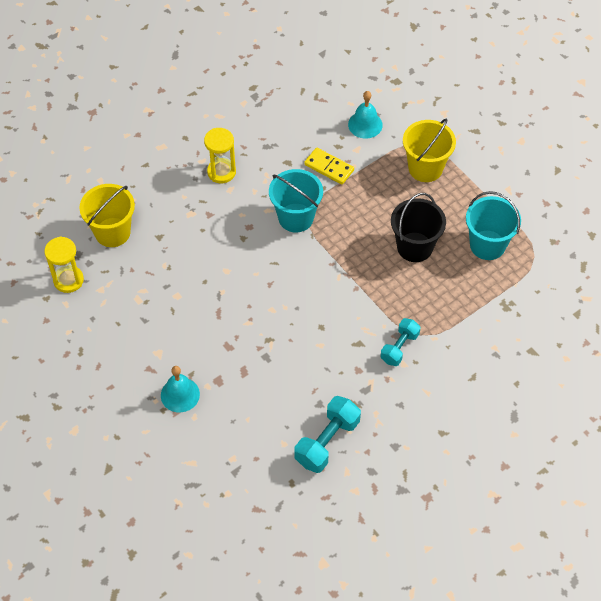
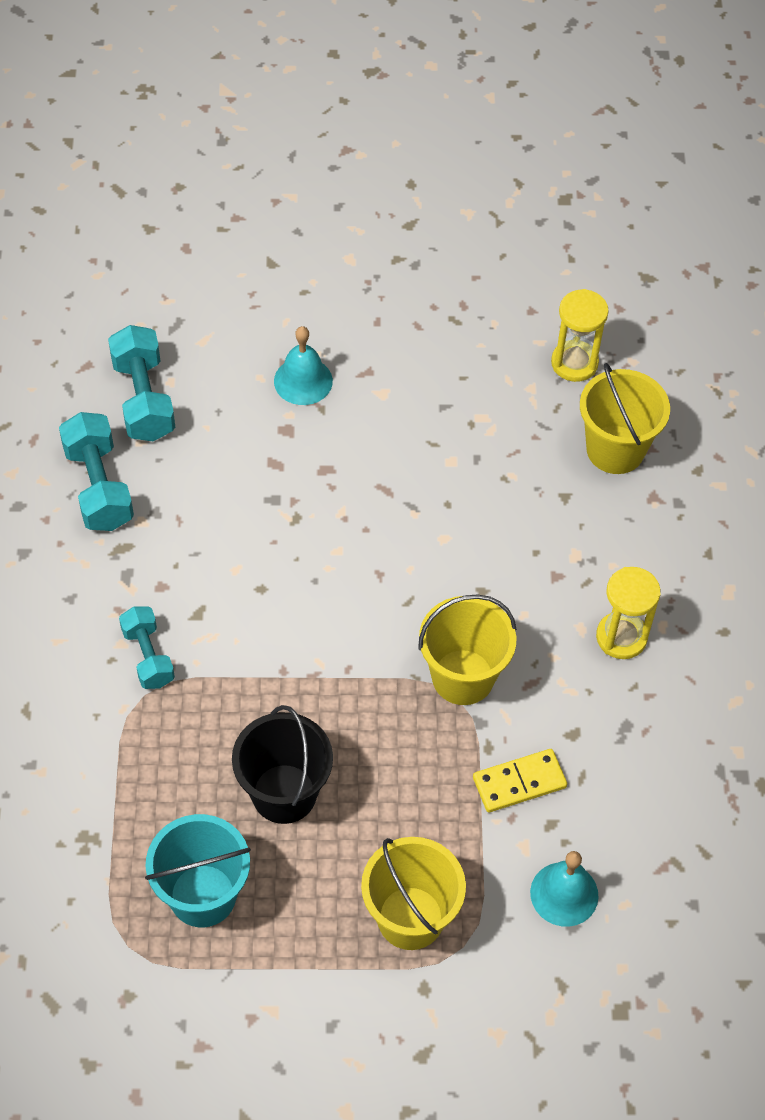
camera: 125 degrees right, 0 degrees up
(255, 463) = (143, 399): none -> turquoise dumbbell
(296, 218) = (463, 677): turquoise bucket -> yellow bucket

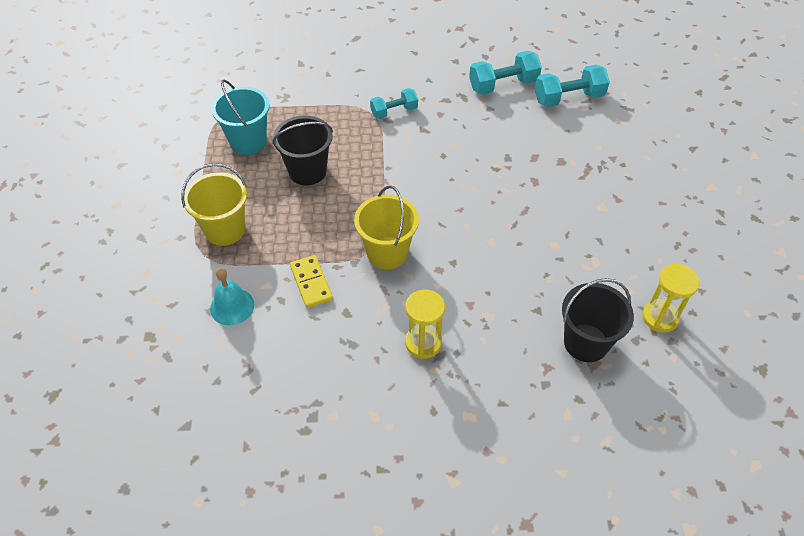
camera: 90 degrees right, 5 degrees down
(303, 381) = (601, 167): turquoise bell -> none
(615, 449) = (586, 343): yellow bucket -> black bucket

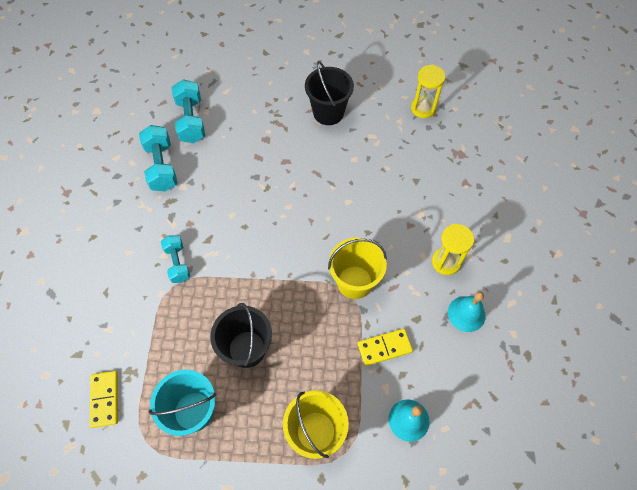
camera: 85 degrees left, 10 degrees up
(261, 85) = (105, 399): none -> yellow domino
(356, 364) = (466, 314): none -> turquoise bell
(586, 343) = (444, 155): black bucket -> black bucket (328, 113)

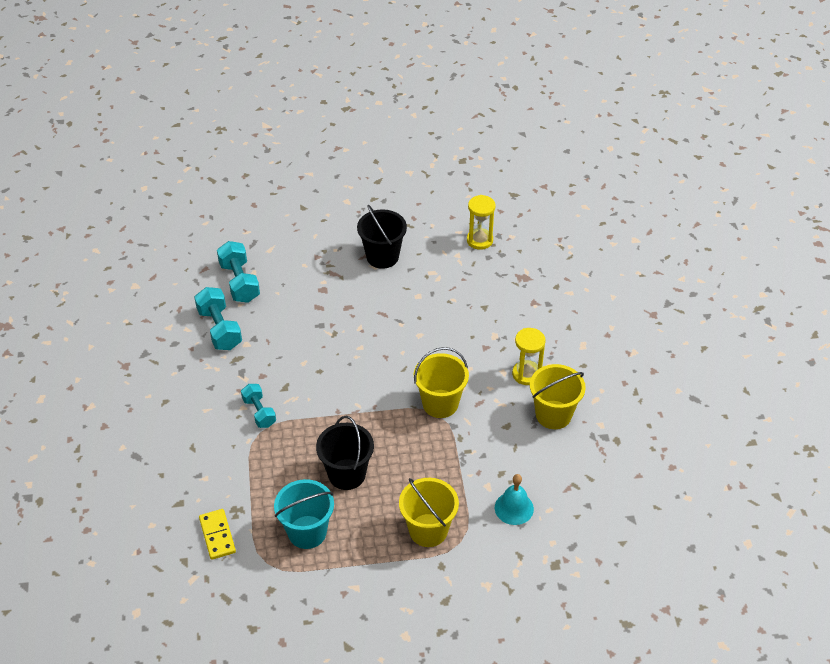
camera: 10 degrees left, 15 degrees down
(384, 347) = (480, 454): yellow domino -> none
(466, 314) = (553, 415): turquoise bell -> yellow bucket

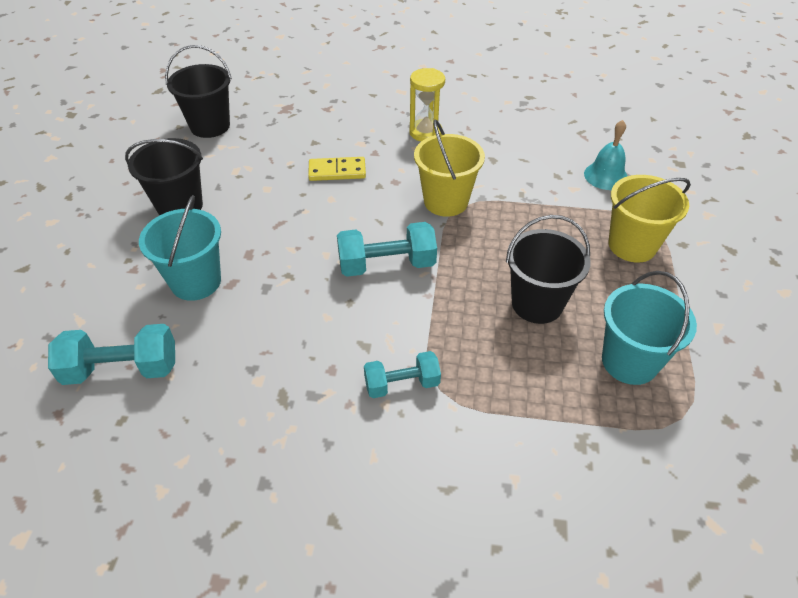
camera: 75 degrees left, 0 degrees up
(217, 535) = (630, 477): yellow domino -> yellow domino (337, 171)
(220, 329) = (207, 411): turquoise dumbbell -> turquoise dumbbell (386, 265)
(315, 289) = (196, 282): none -> turquoise bucket
(479, 240) = (210, 126): yellow hourglass -> black bucket
(553, 415) = (487, 126): yellow bucket -> none

